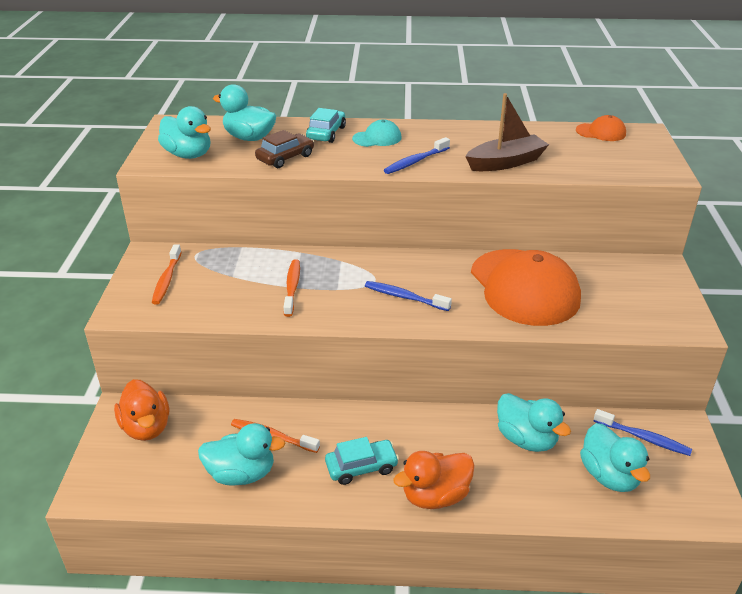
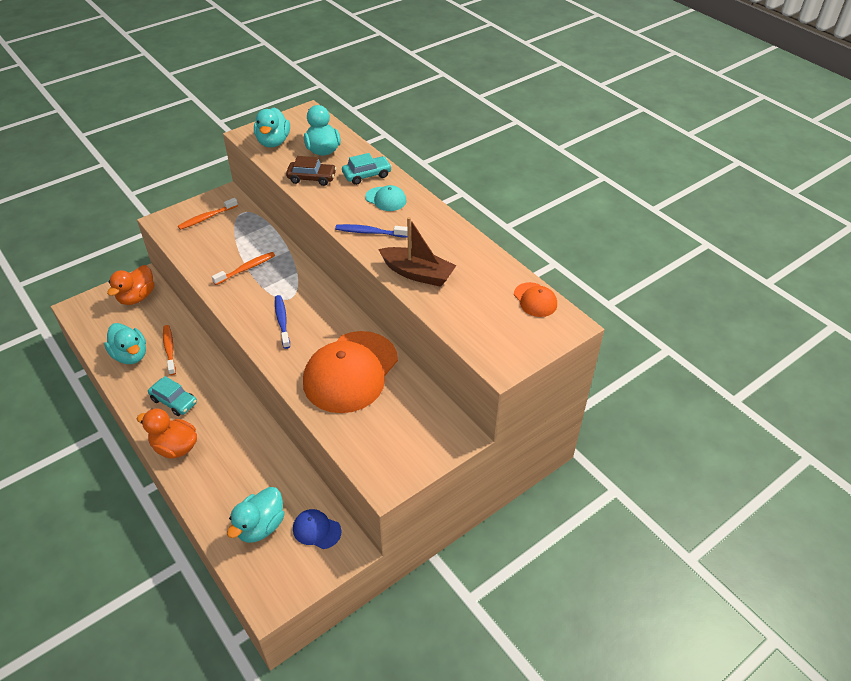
camera: 50 degrees right, 10 degrees up
(526, 439) = (262, 466): turquoise duck -> none
(643, 438) = (316, 530): blue toothbrush -> blue cap

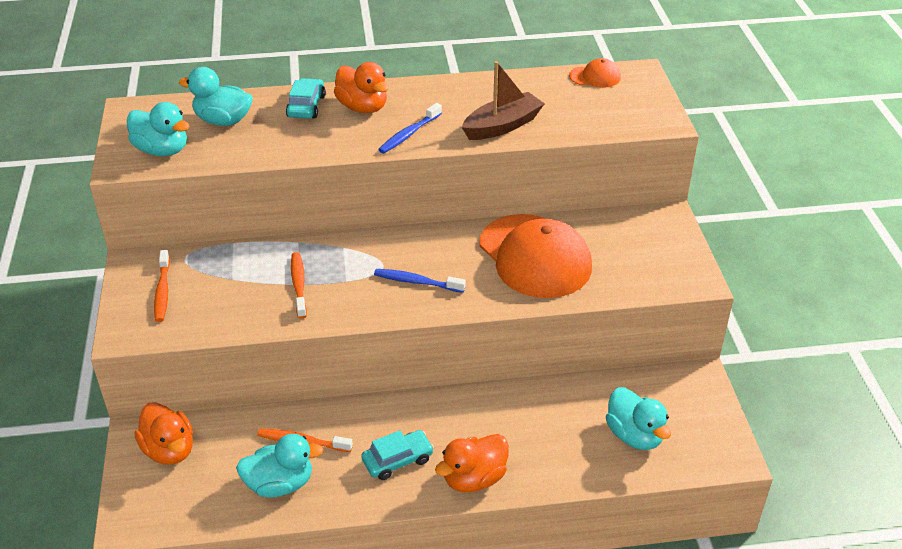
camera: 60 degrees left, 5 degrees down
(312, 178) = (269, 143): brown car -> none
(316, 530) = (664, 393): blue cap -> none
(386, 199) = (363, 107): turquoise cap -> orange duck

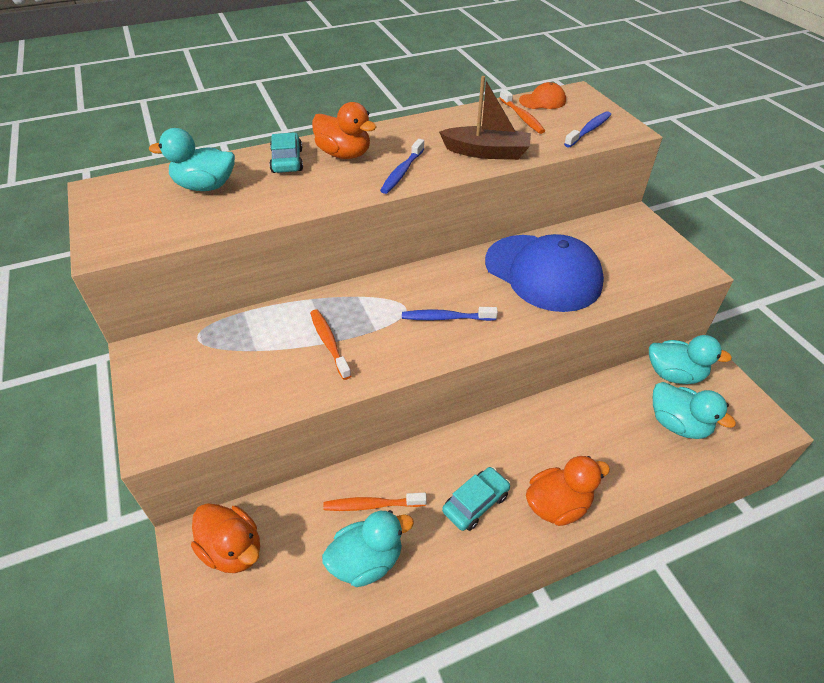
camera: 15 degrees left, 5 degrees up
(162, 150) = (147, 225): turquoise duck -> turquoise duck (674, 374)
(162, 291) = (184, 379): orange toothbrush -> orange toothbrush (522, 117)
(474, 478) = (557, 505): orange duck -> orange duck turned 150 degrees counterclockwise
(502, 126) = (486, 152): brown boat -> brown boat turned 60 degrees clockwise
(535, 256) = (543, 273): orange cap -> blue cap
(623, 117) = (589, 130): none -> blue toothbrush

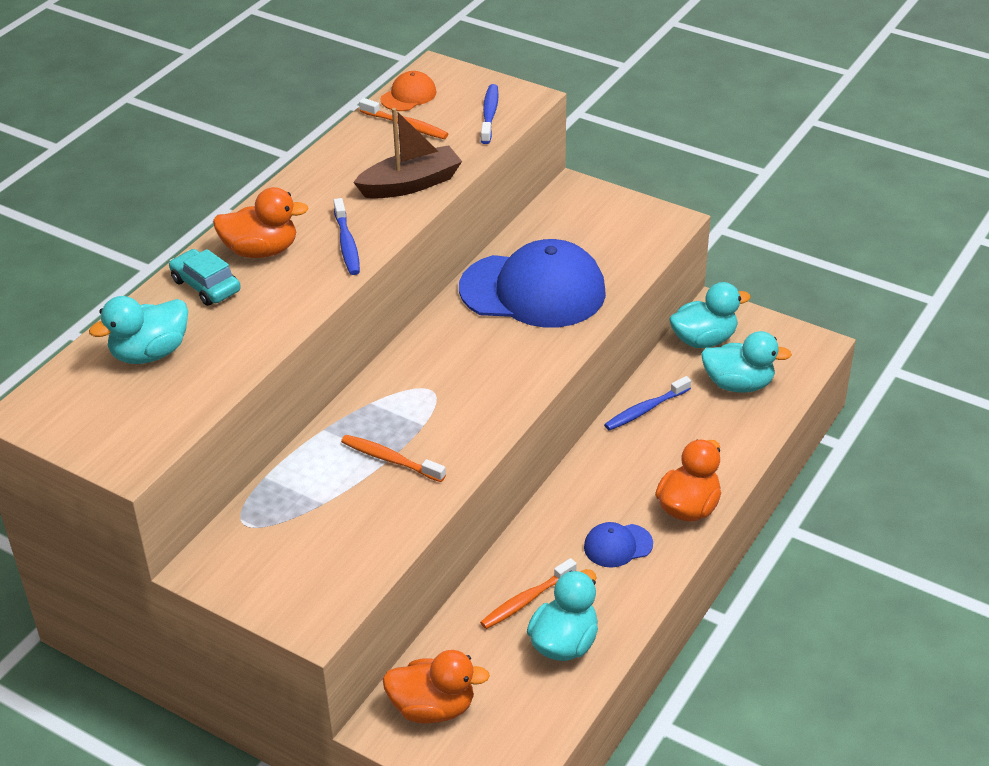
camera: 35 degrees left, 5 degrees down
(446, 318) = (480, 380): blue toothbrush -> blue toothbrush (645, 410)
(475, 503) = (617, 545): turquoise car -> blue cap

